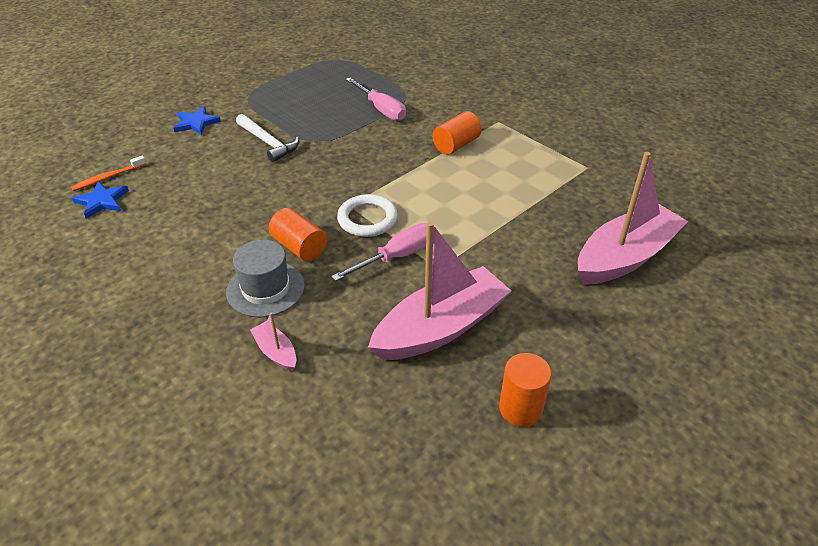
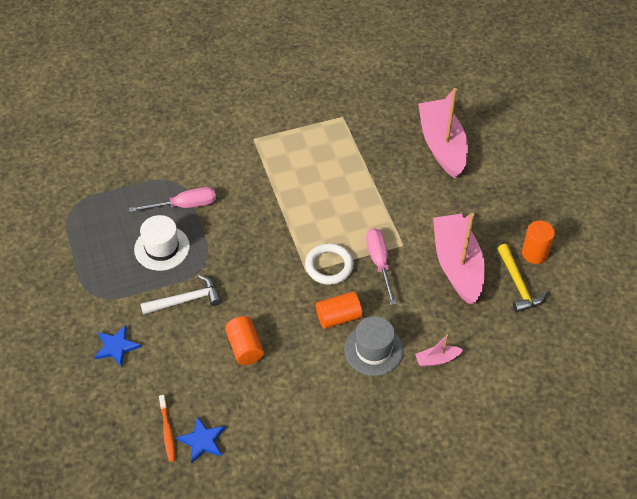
camera: 65 degrees left, 10 degrees up
(322, 112) = (162, 248): none -> white hat
(450, 405) = (518, 284): none -> yellow hammer
(456, 145) = (268, 178): orange cylinder -> orange cylinder (245, 347)

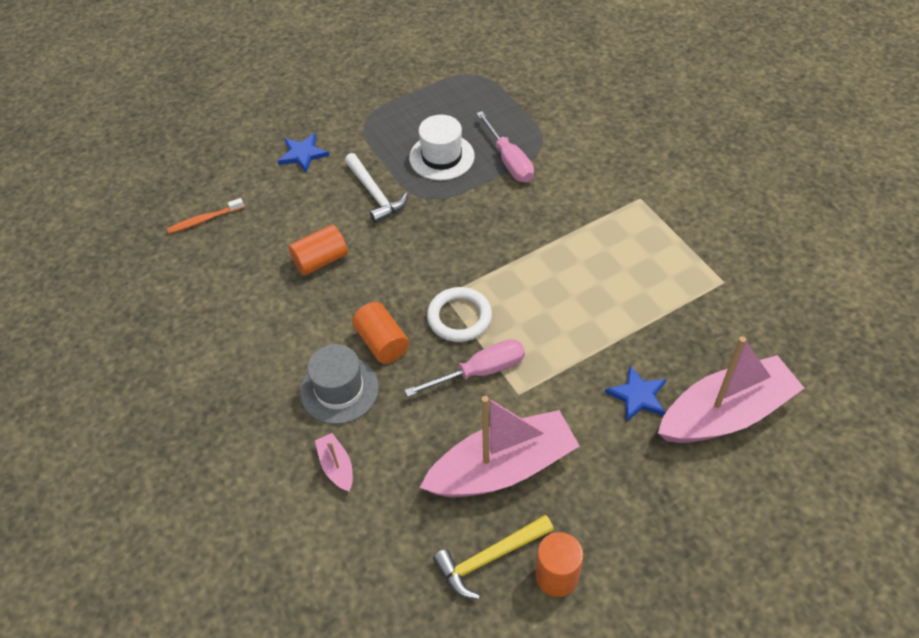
camera: 80 degrees right, 0 degrees up
(202, 441) = (195, 251): blue star -> blue star (638, 396)

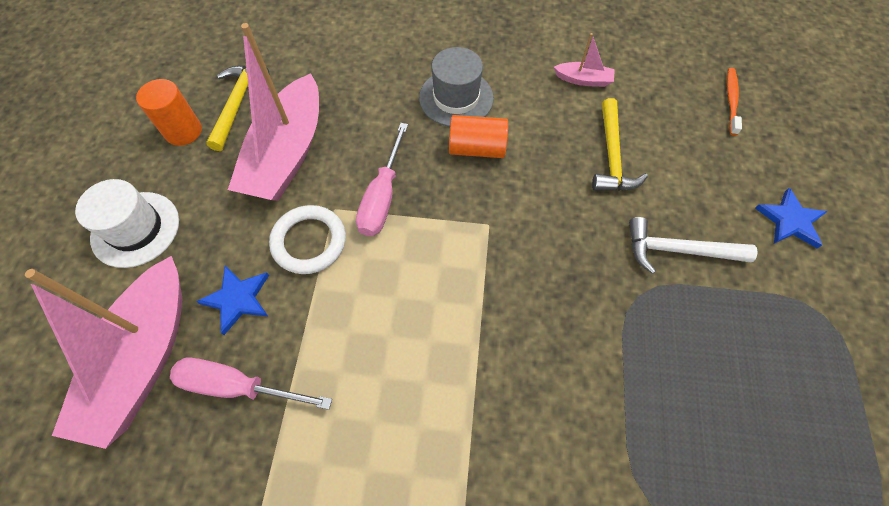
camera: 125 degrees right, 10 degrees up
(320, 260) = (612, 156): orange cylinder -> yellow hammer
(336, 467) = (392, 64): pink boat -> pink boat (583, 80)
(441, 157) = (701, 357): white hat -> white hat (135, 229)
(459, 317) = (453, 220): white ring -> white ring (309, 242)
(509, 161) = (644, 433): pink screwdriver -> pink screwdriver (238, 386)

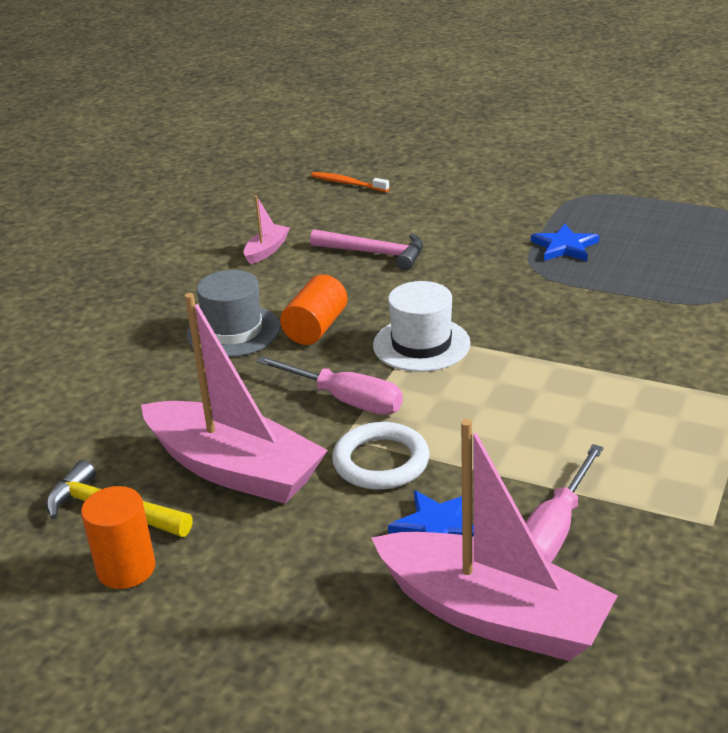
camera: 70 degrees left, 30 degrees down
(135, 229) = (280, 624): white hat -> white hat (421, 344)
(612, 156) = (375, 253): yellow hammer -> pink hammer
(678, 250) = (496, 242): white hammer -> none
(790, 221) = (490, 188): blue star -> blue star (564, 247)

